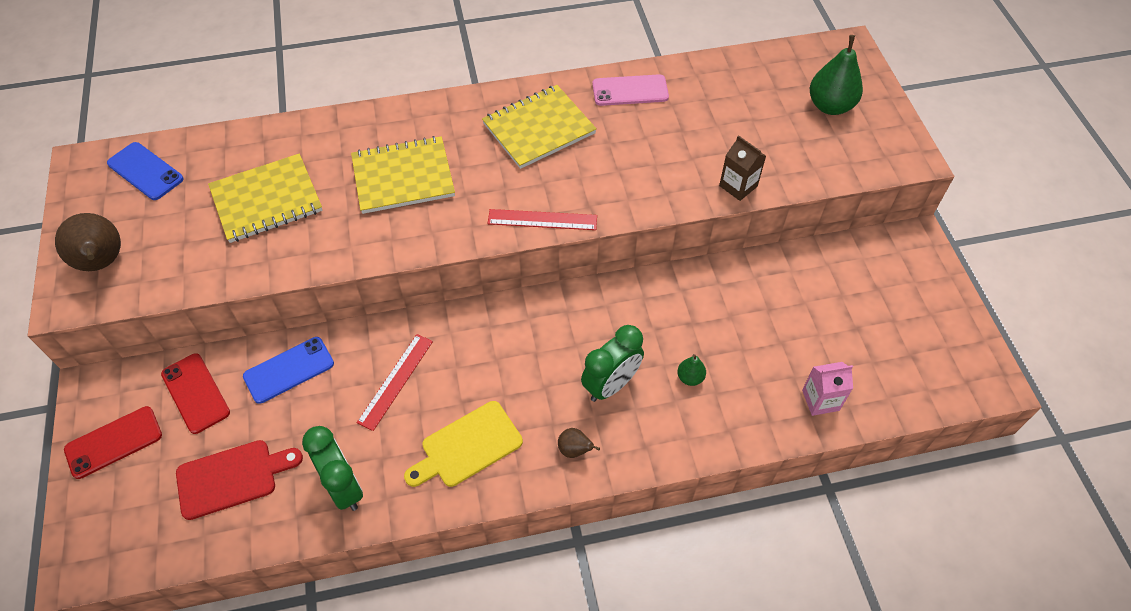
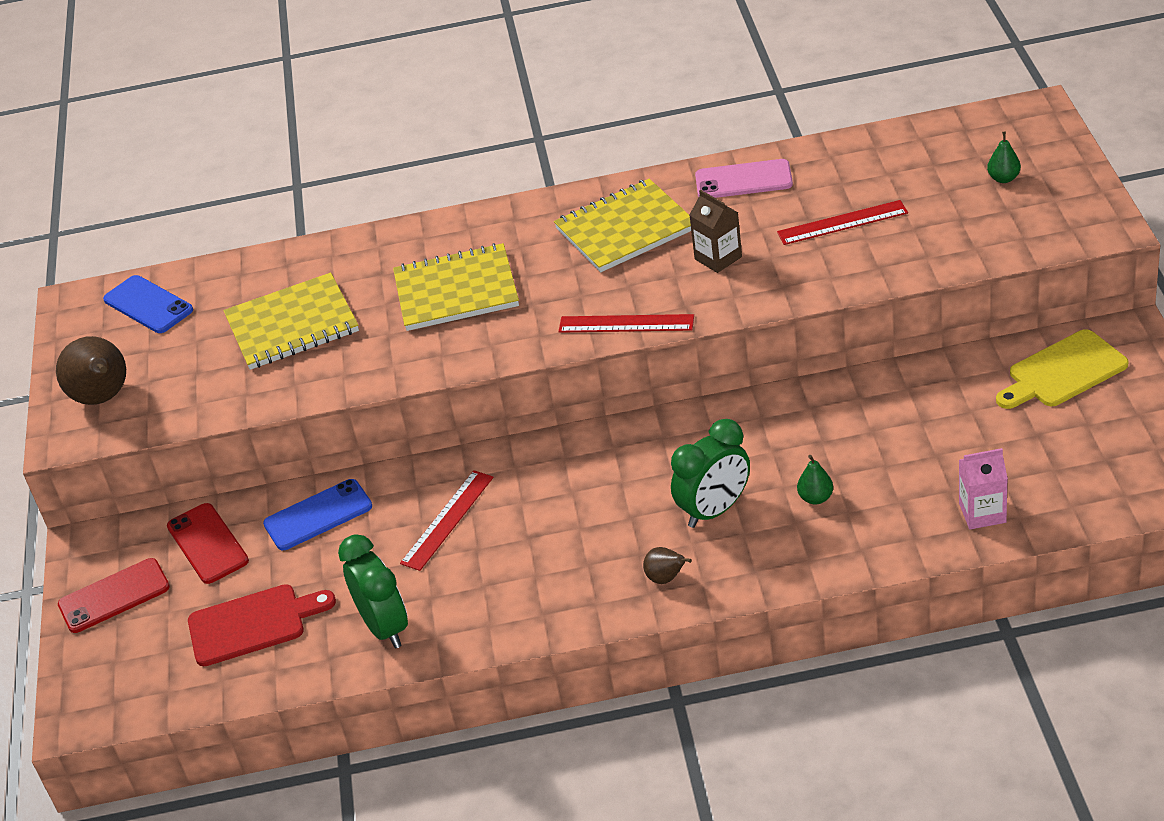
camera: 10 degrees right, 15 degrees down
(468, 446) = (534, 581): yellow cutting board -> yellow cutting board (1063, 372)
(709, 136) = (842, 222): none -> red ruler
(738, 186) = (875, 273): brown carton -> brown carton (718, 258)
(830, 106) = (1003, 178): green pear -> green pear, size x0.50

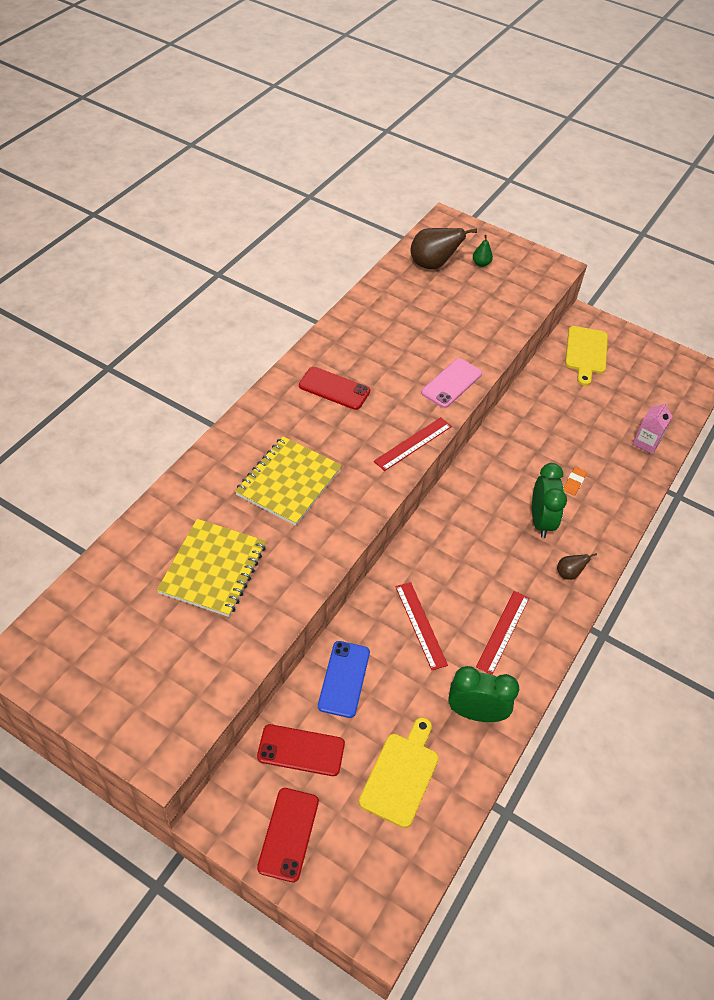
camera: 60 degrees left, 10 degrees up
(103, 398) = (148, 709): brown pear -> brown pear (432, 265)
(148, 305) = (83, 623): blue phone -> none
(252, 624) = (400, 775): red cutting board -> yellow cutting board
(625, 229) = (334, 388): yellow notebook -> red phone
(718, 258) = (407, 378): brown carton -> none
(743, 180) = (358, 327): pink phone -> pink phone (451, 383)
(815, 498) = (574, 483): green pear -> orange eraser
(842, 222) = (440, 325): red ruler -> red ruler (503, 631)

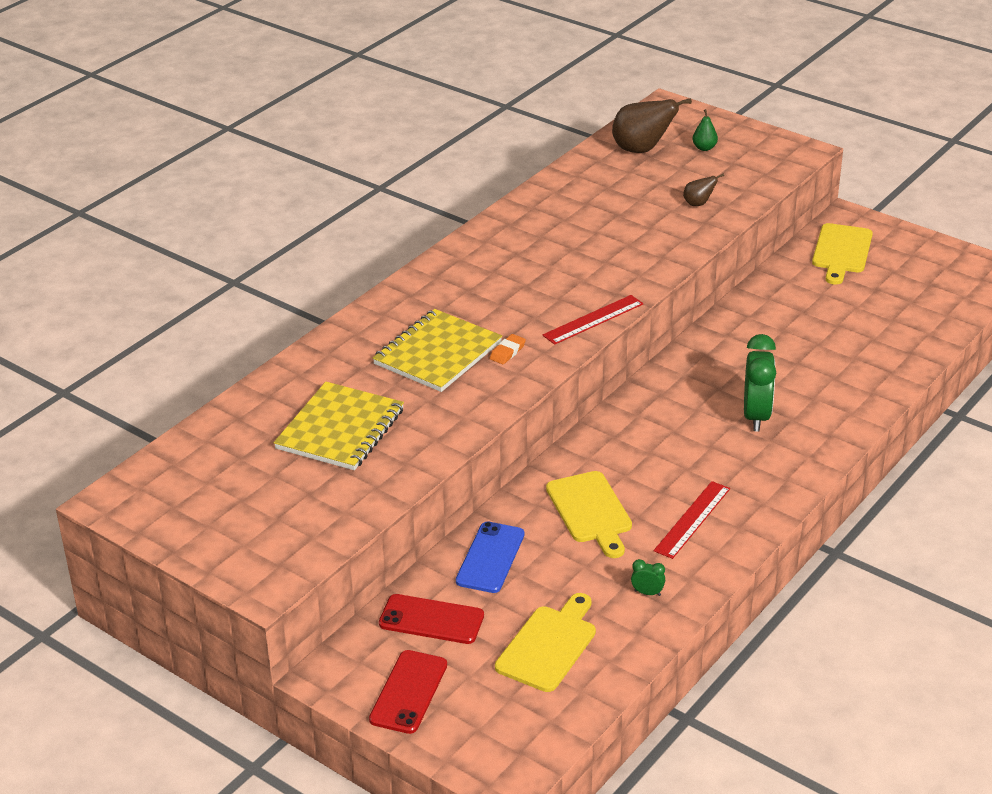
camera: 10 degrees right, 15 degrees down
(334, 388) = (503, 268): red phone -> none
(421, 625) = (590, 511): red ruler -> yellow cutting board
(451, 383) = (649, 263): pink phone -> none
(475, 713) = (647, 593): green clock -> green clock, size x0.43
(569, 573) = (784, 466): brown pear -> brown pear (698, 204)
(574, 483) = (805, 380): orange eraser -> orange eraser (507, 352)
(646, 442) = (907, 341): pink carton -> none

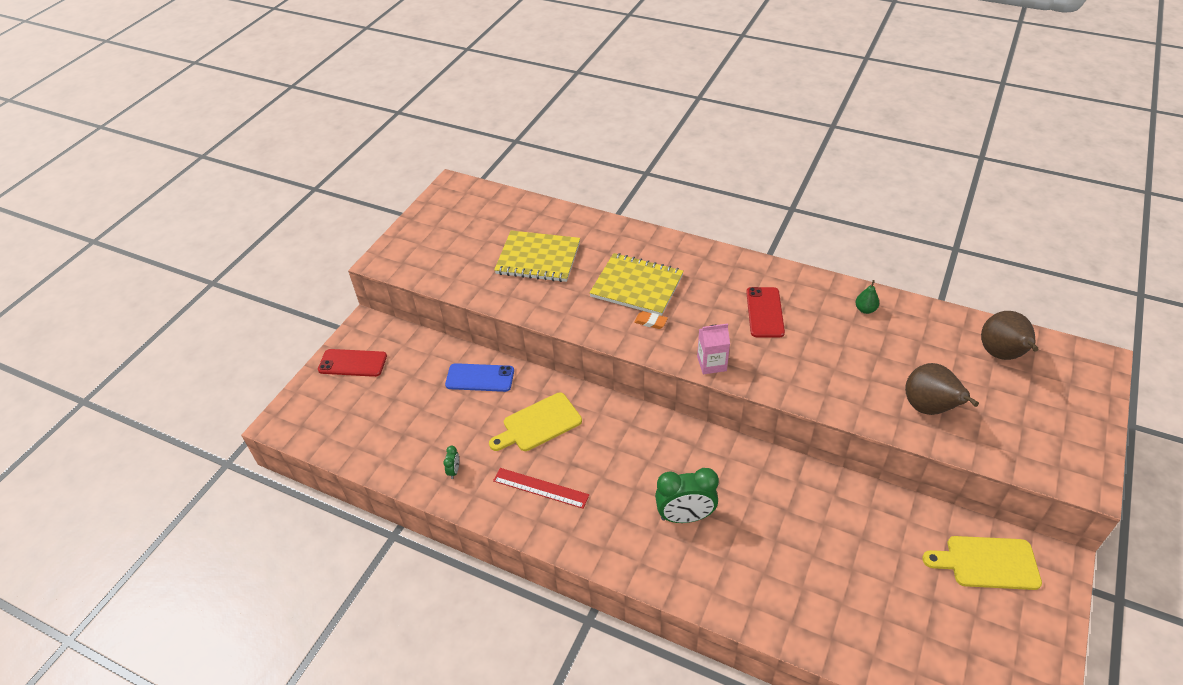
camera: 80 degrees right, 10 degrees up
(431, 620) = (417, 360): red phone -> red phone (765, 312)
(548, 645) = (396, 423): yellow cutting board -> none
(593, 319) = (711, 363): red ruler -> pink carton
(698, 204) = (929, 408): brown pear -> brown pear, size x2.01
(704, 148) = (1036, 400): green pear -> green pear (865, 309)

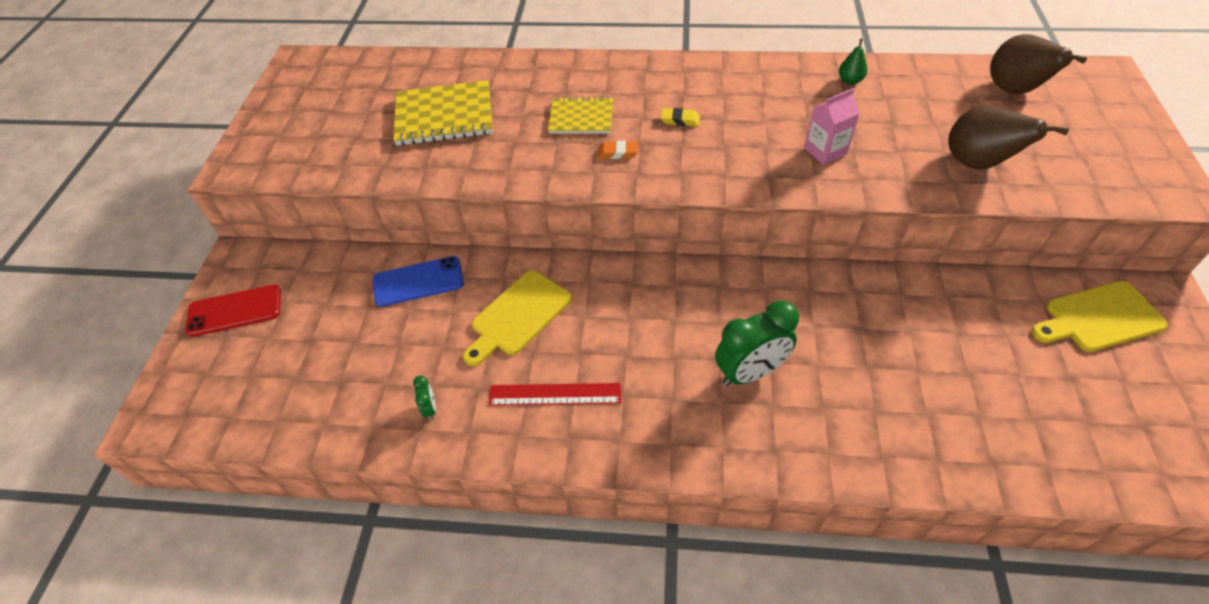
camera: 20 degrees left, 5 degrees up
(637, 286) = (581, 118): yellow notebook -> yellow notebook, size x0.64
(710, 307) = (680, 120): none -> yellow eraser
(711, 363) = (714, 180): pink carton -> pink carton (825, 151)
(765, 312) = (744, 110): red phone -> none

